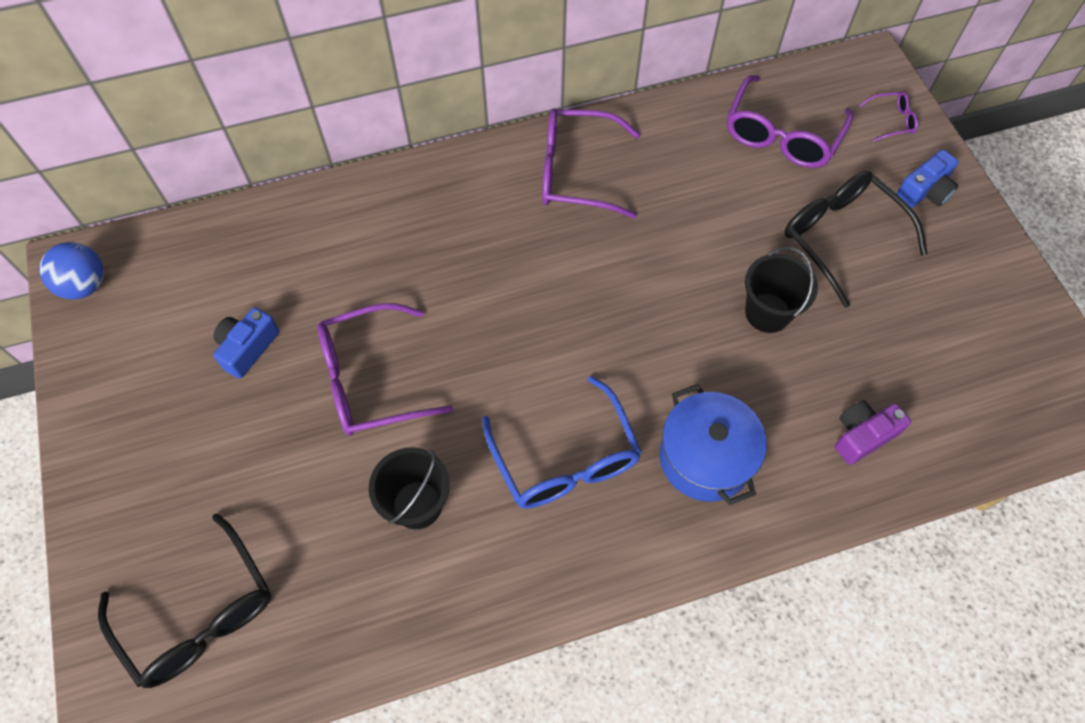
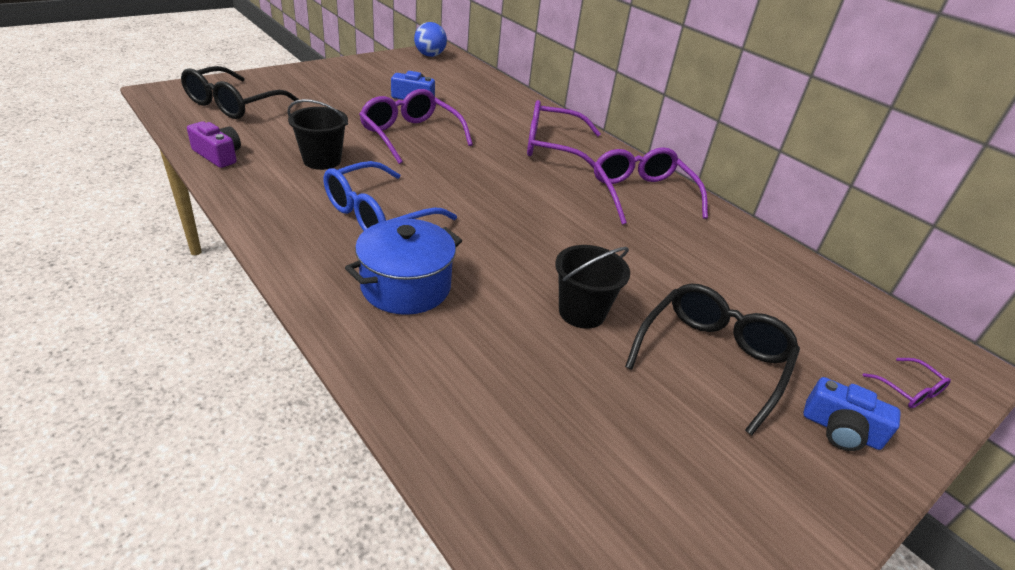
camera: 65 degrees right, 25 degrees down
(781, 136) = (795, 304): purple glasses -> purple glasses (552, 147)
(862, 436) = (475, 397): purple camera -> purple camera (218, 155)

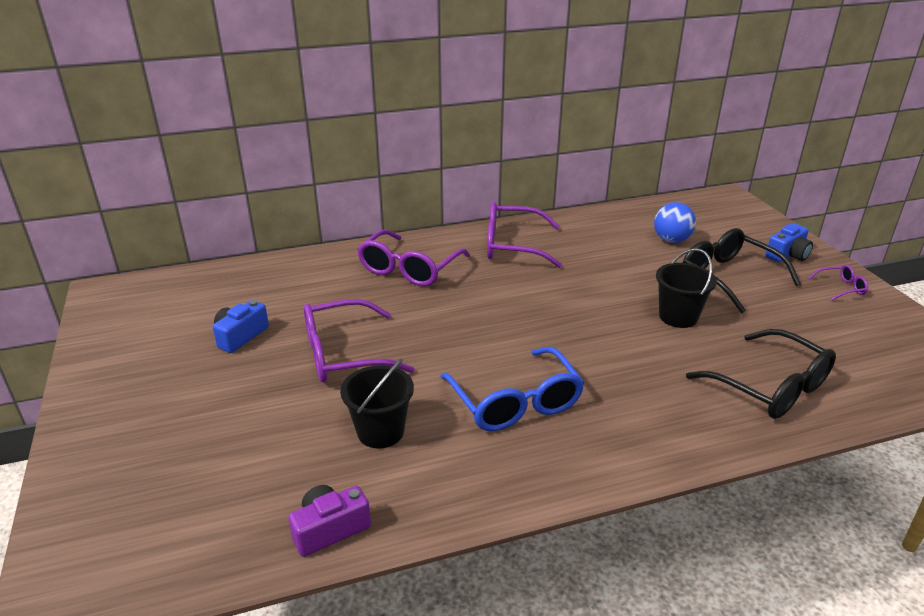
camera: 65 degrees left, 5 degrees down
(233, 104) = (163, 509): black glasses -> black glasses (770, 387)
(406, 286) = (641, 401): blue pot -> none
(430, 55) = (112, 302): blue ball -> blue ball (671, 240)
(909, 390) = (751, 222): purple glasses -> purple glasses (841, 288)

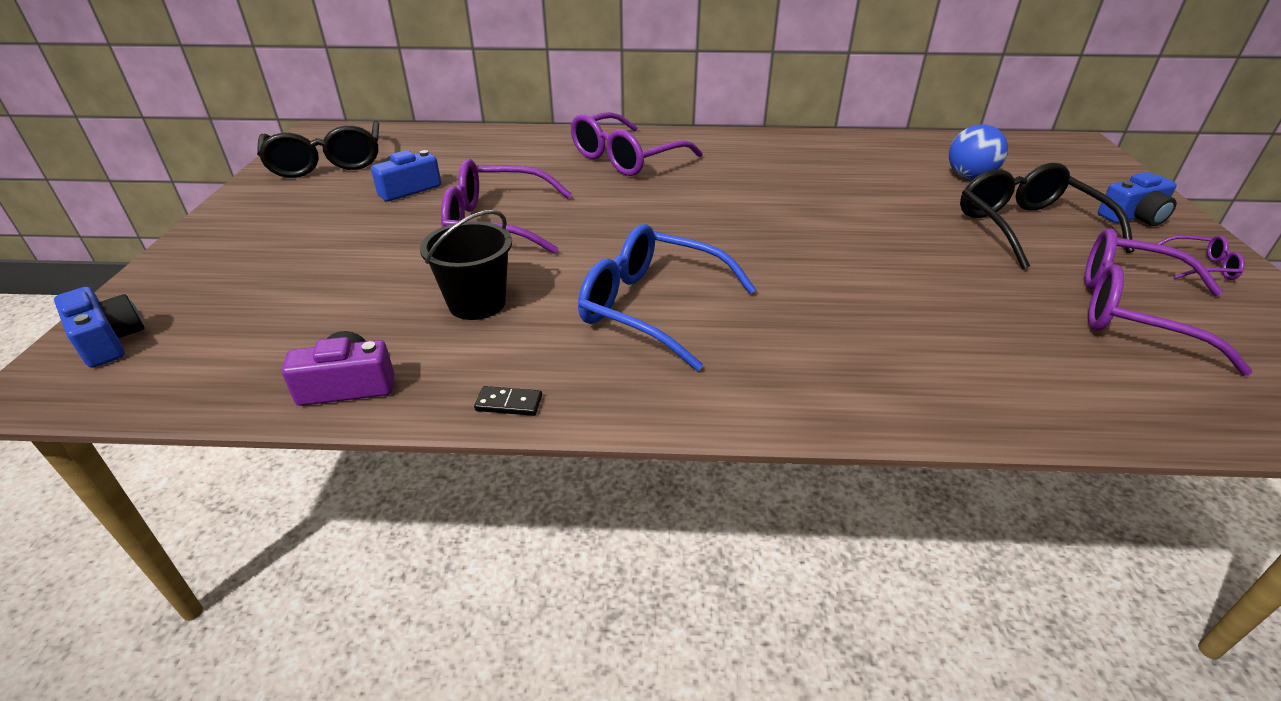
camera: 20 degrees right, 5 degrees up
(80, 548) = (109, 341): none -> blue camera
(464, 508) = (509, 403): none -> black domino
(512, 246) = (759, 154): purple glasses -> purple glasses (1131, 312)
(515, 402) = (651, 307): blue glasses -> blue glasses turned 120 degrees clockwise
(678, 317) = (927, 258): black bucket -> none
(770, 387) = (1016, 362): black glasses -> black glasses (327, 163)

